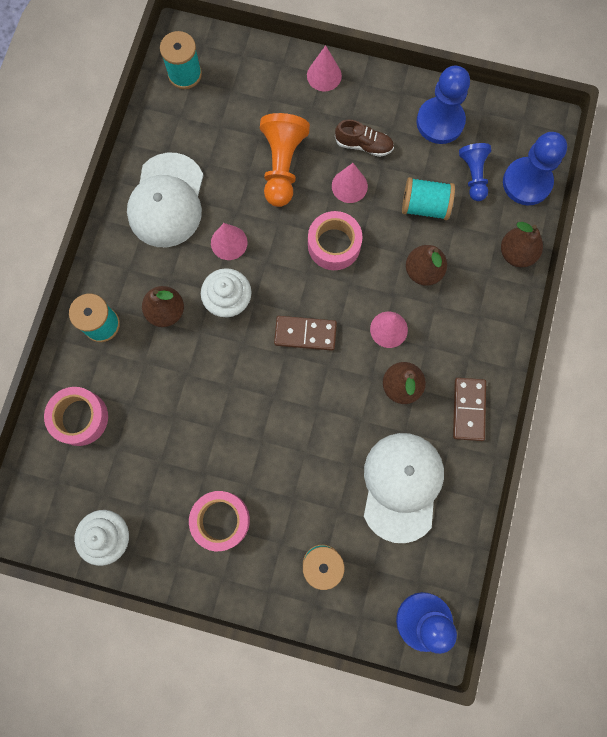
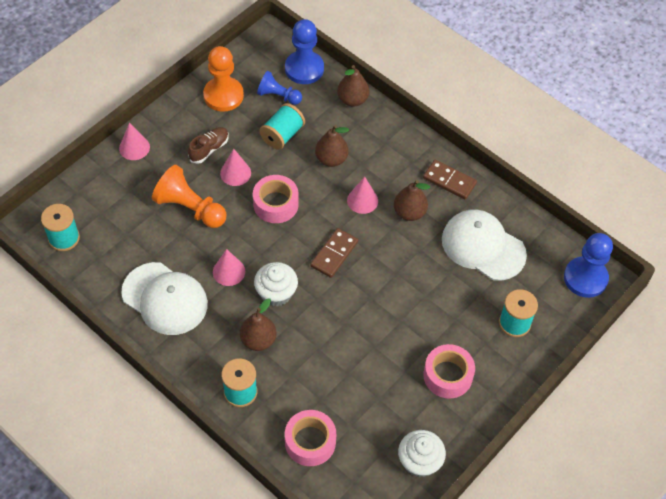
camera: 65 degrees left, 20 degrees down
(440, 122) = (223, 95): blue pawn -> orange pawn

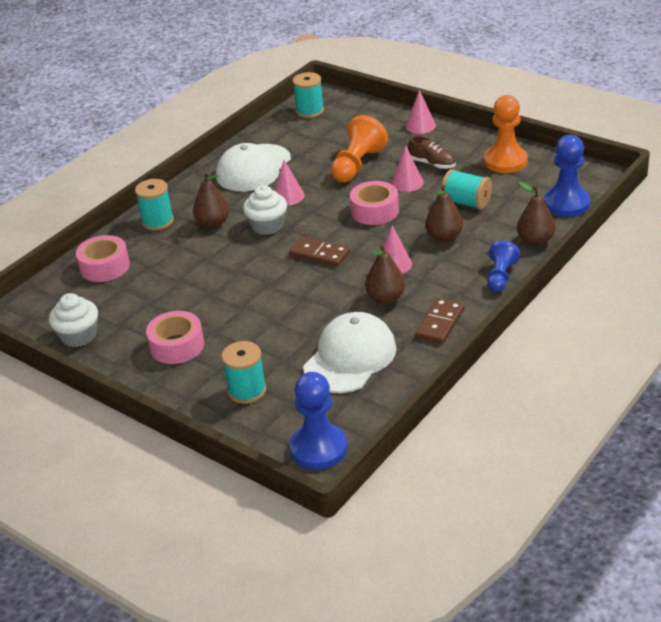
camera: 90 degrees right, 20 degrees down
(278, 96) = (519, 193): blue pawn -> blue pawn (500, 276)

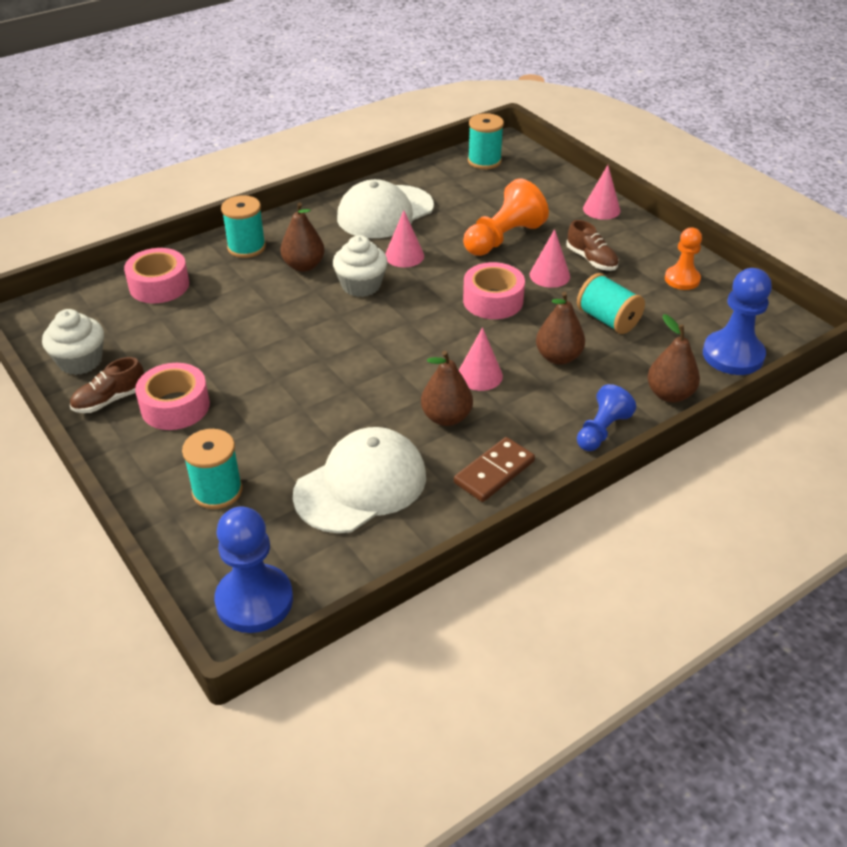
camera: 15 degrees right, 5 degrees up
(122, 355) = (110, 400): none -> brown shoe
(319, 254) = (400, 337): brown domino -> none
(505, 161) = (682, 279): orange pawn -> orange pawn, size x0.63

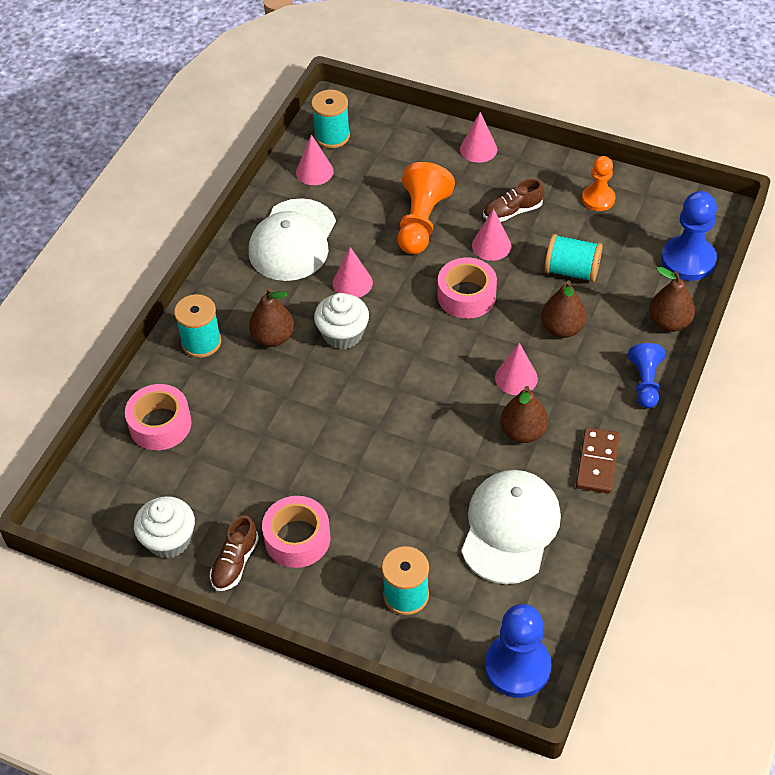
camera: 30 degrees left, 10 degrees up
(447, 177) = (314, 171): none -> pink cone
(591, 260) = (512, 212): brown shoe -> brown shoe turned 135 degrees clockwise

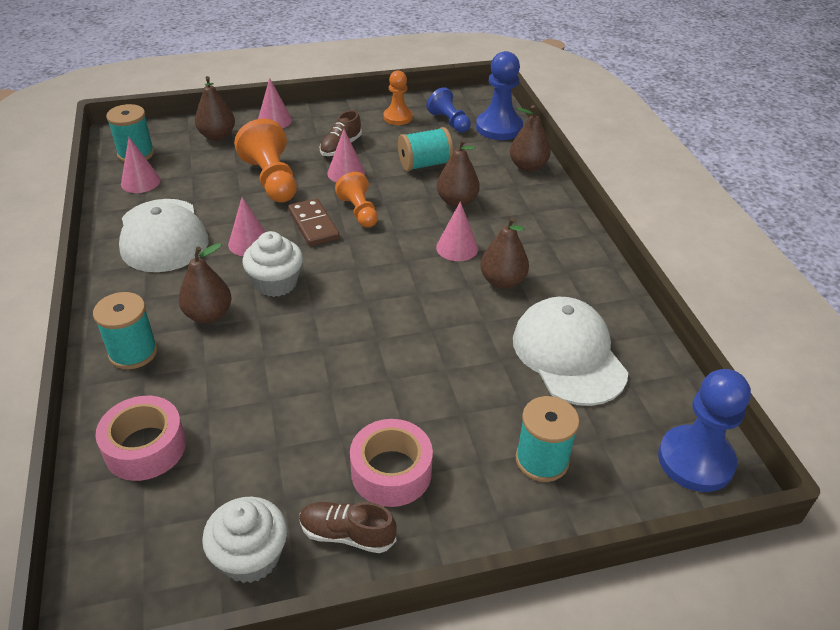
camera: 40 degrees left, 10 degrees down
(235, 562) = (347, 534): brown shoe -> brown shoe turned 120 degrees clockwise
(414, 146) = (217, 136): none -> brown pear
(466, 296) = (359, 211): pink tape -> orange pawn
(597, 462) = (580, 274): brown domino -> brown domino (313, 225)
(645, 383) = (554, 208): blue pawn -> blue pawn (449, 122)

